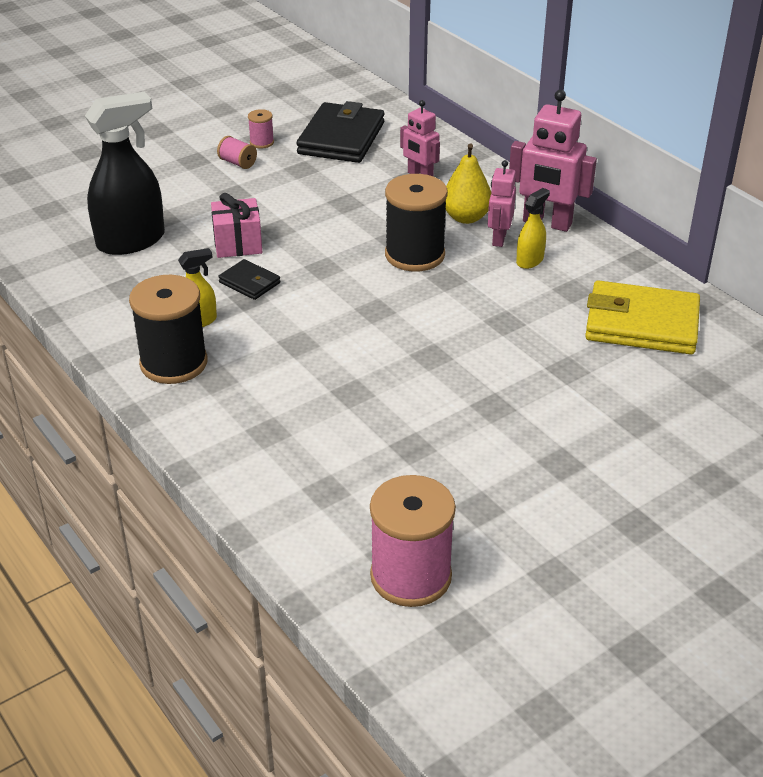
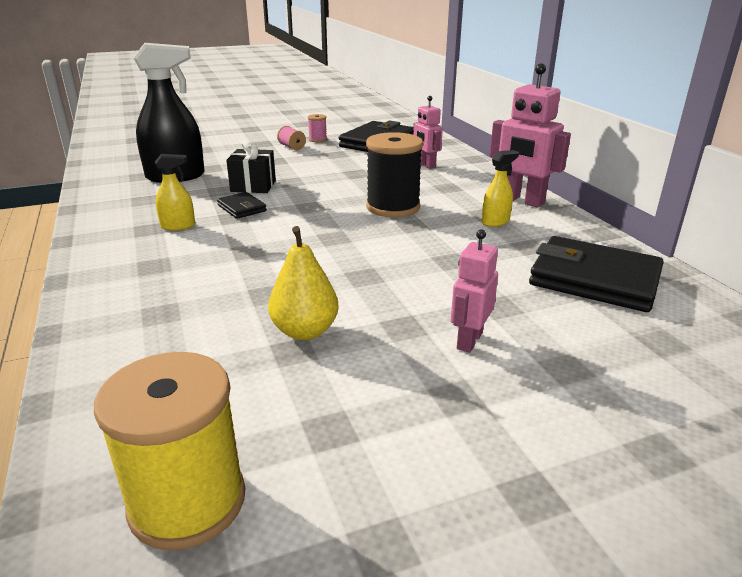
camera: 15 degrees right, 10 degrees down
(174, 363) = (129, 250): black spool -> none
(238, 244) = (253, 186): pink gift -> black gift
(411, 576) = (187, 501): pink spool -> yellow spool
(466, 217) = (451, 190): yellow pear -> yellow pear (305, 331)
(499, 238) = (473, 205): pink robot -> pink robot (469, 340)
(641, 324) = (594, 279): yellow wallet -> black wallet

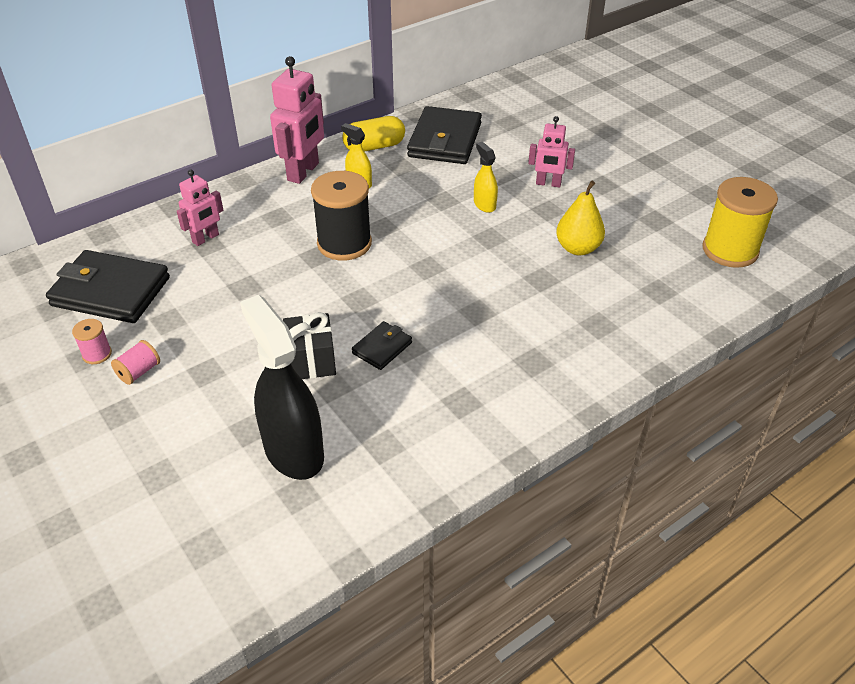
camera: 105 degrees left, 15 degrees up
(178, 226) = (446, 380): yellow spray bottle -> yellow spray bottle (484, 205)
(574, 236) = (374, 146): none -> yellow capsule

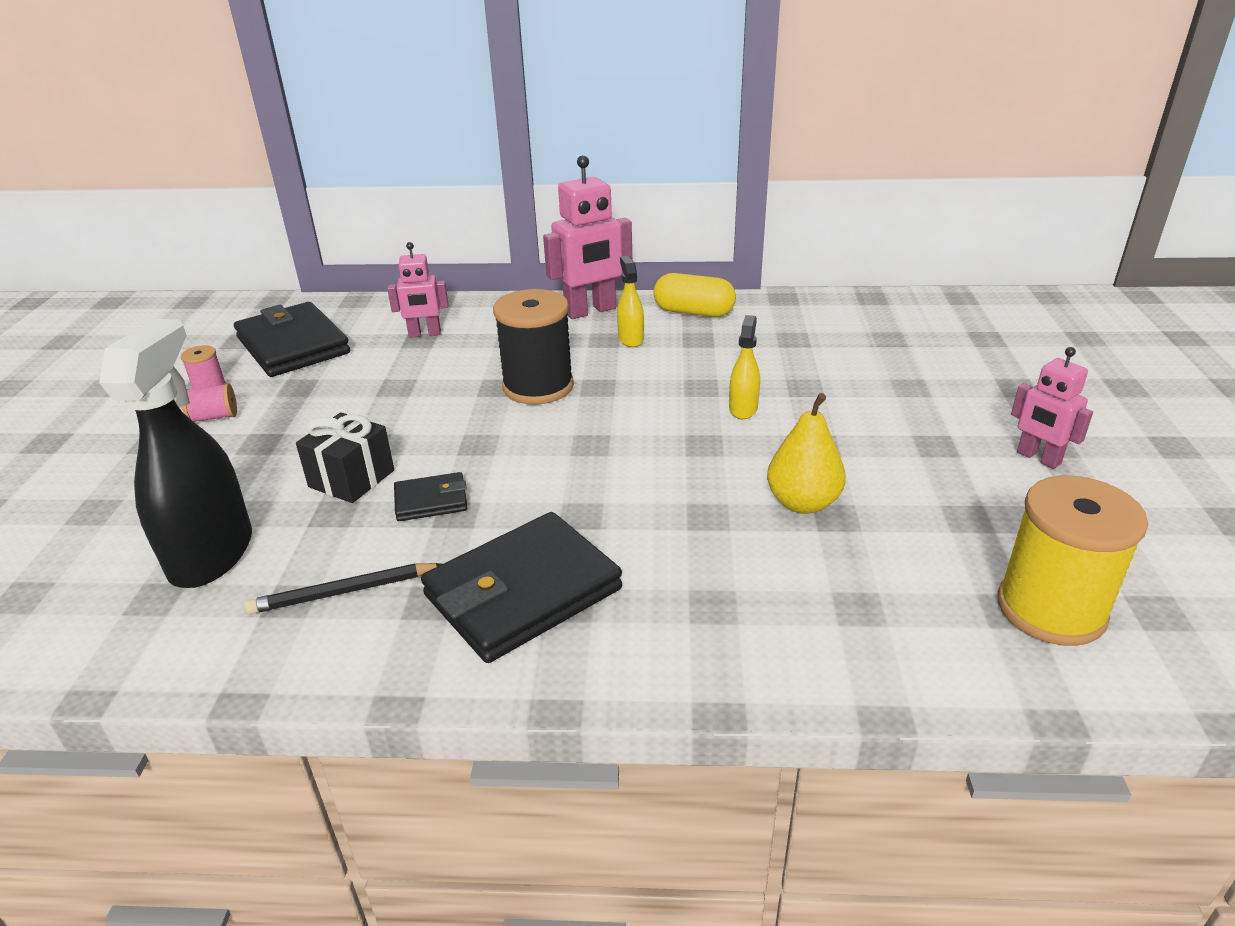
camera: 40 degrees right, 10 degrees down
(408, 424) = (343, 592): none -> black pencil
(445, 140) = (782, 331): black wallet -> black wallet (523, 592)
(548, 184) = (856, 417): pink robot -> pink robot (1038, 458)

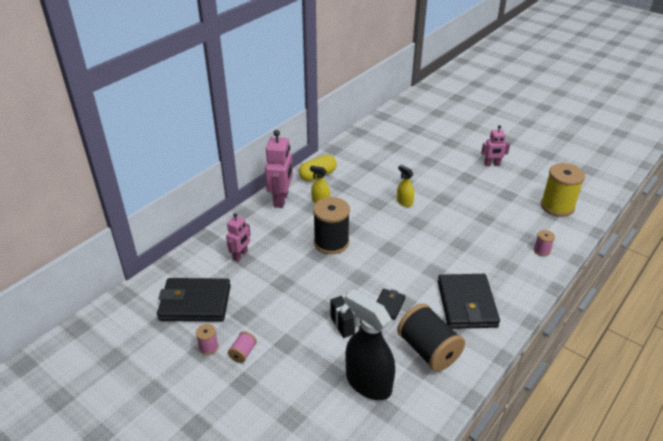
camera: 55 degrees left, 5 degrees up
(343, 592) = (428, 350): black pencil -> black spool
(803, 503) = (472, 220): yellow pear -> none
(836, 642) = (541, 251): none -> pink spool

